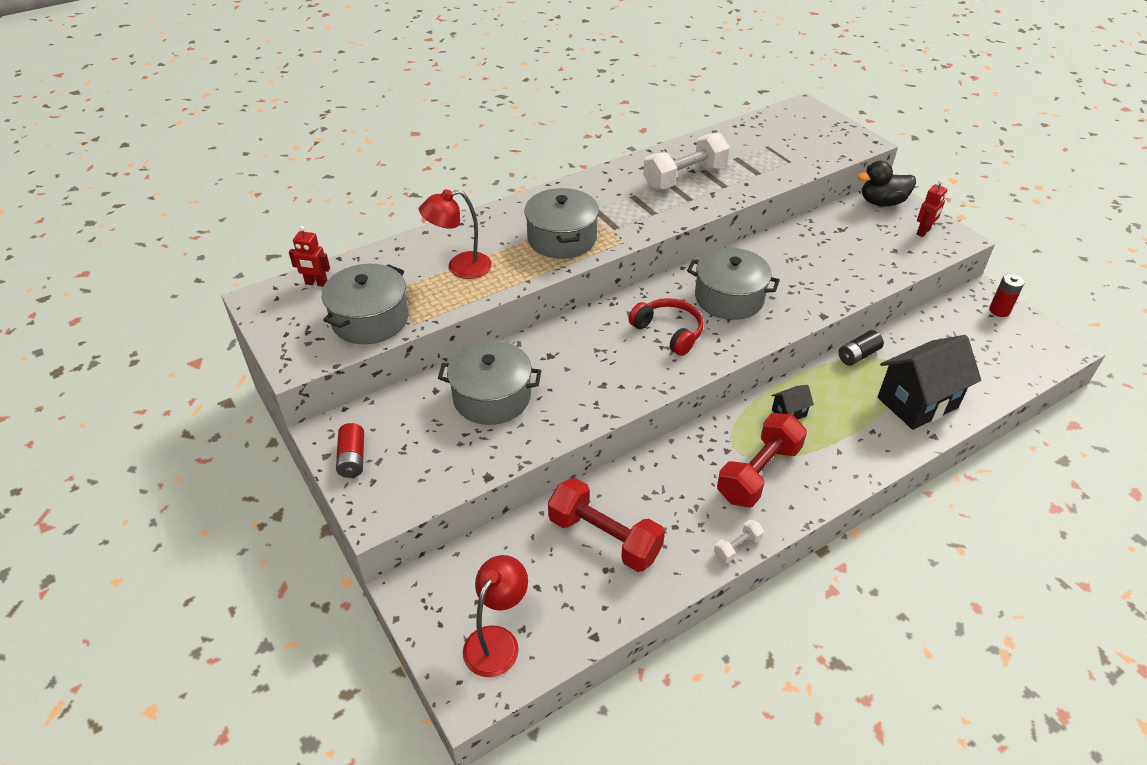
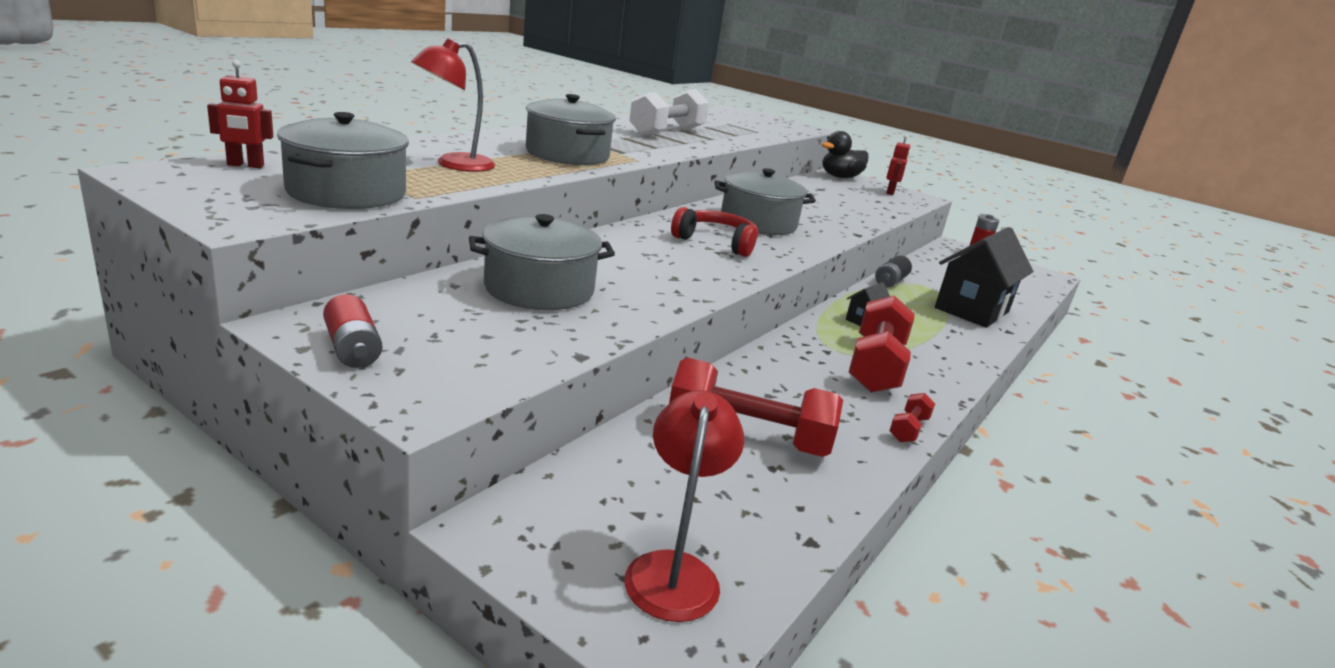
camera: 25 degrees left, 20 degrees down
(737, 547) = (908, 429): white dumbbell -> red dumbbell

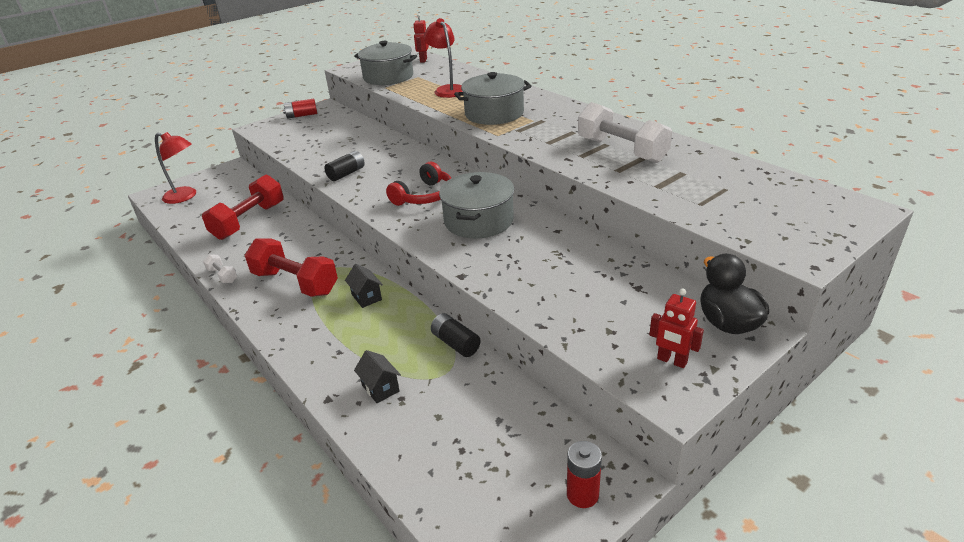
camera: 110 degrees right, 10 degrees up
(539, 289) = (349, 142): grey pot -> none
(668, 287) = (346, 173): none -> black battery
(908, 429) = (222, 275): red dumbbell -> white dumbbell
(972, 310) = (380, 388): black house -> black house, size x0.44

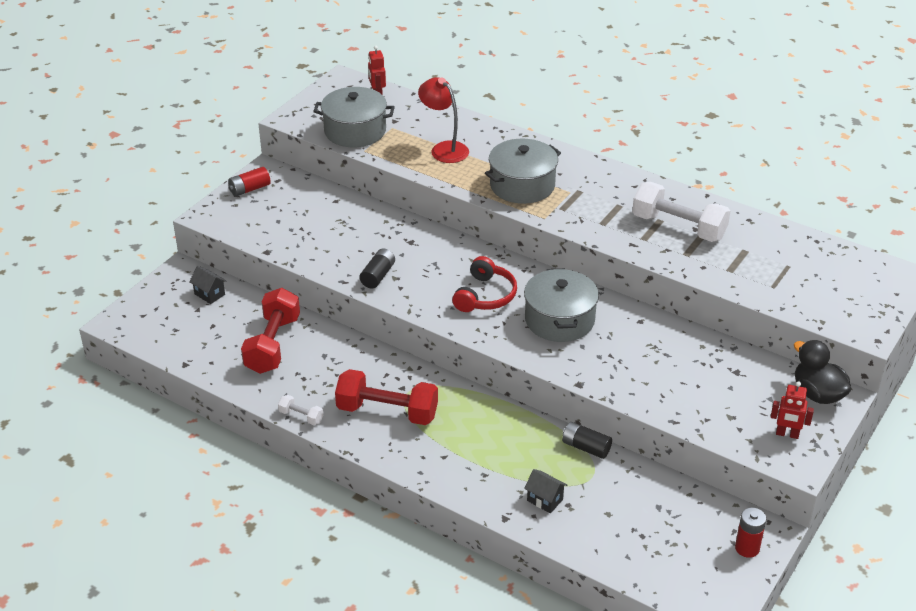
camera: 20 degrees left, 5 degrees up
(185, 196) = (161, 321): red lamp -> none
(366, 297) = (472, 415): black house -> black house (209, 294)

